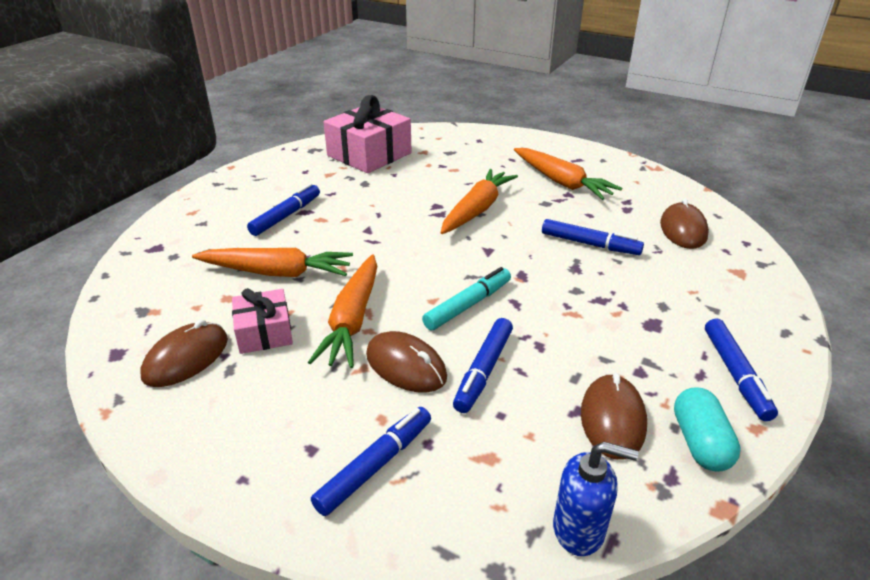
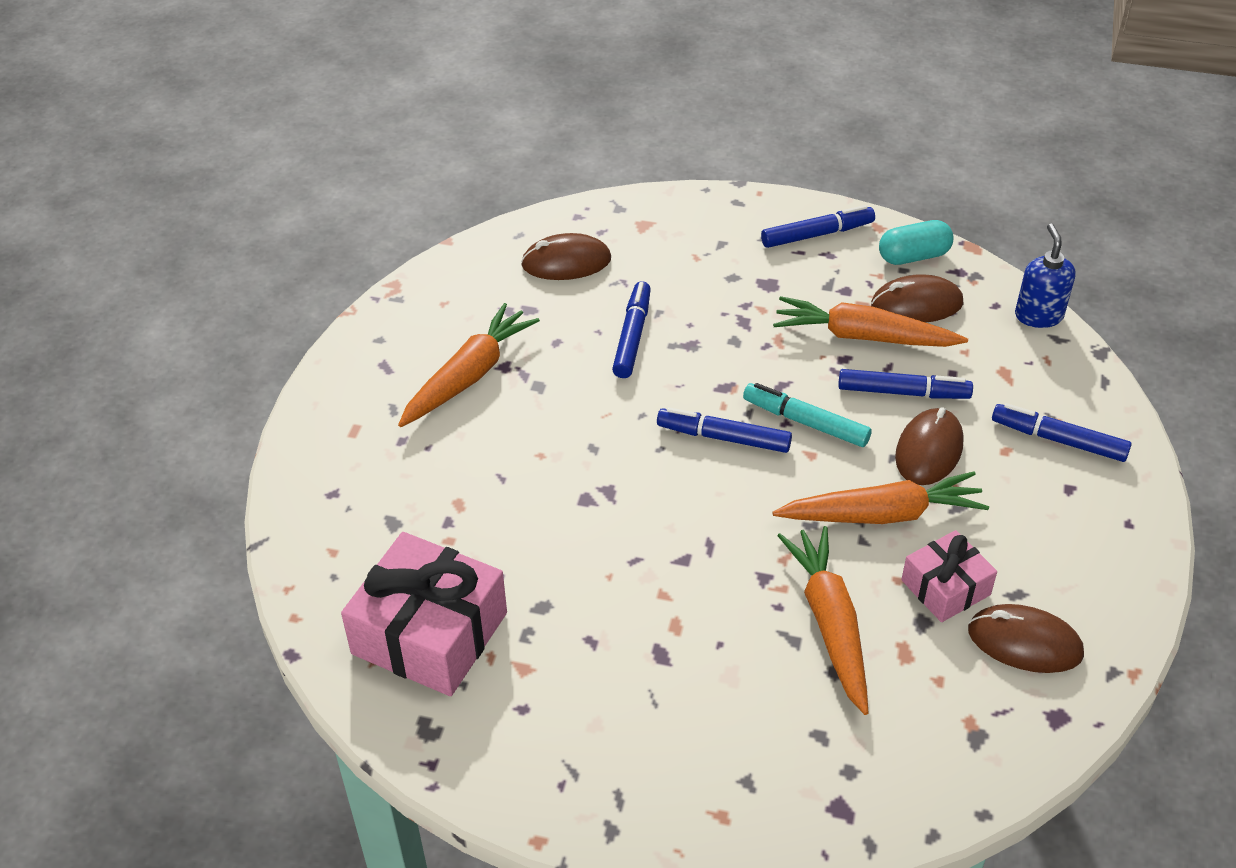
camera: 105 degrees left, 10 degrees up
(286, 216) = (683, 673): blue marker -> blue marker (723, 438)
(477, 210) = (583, 452): orange carrot -> orange carrot (863, 336)

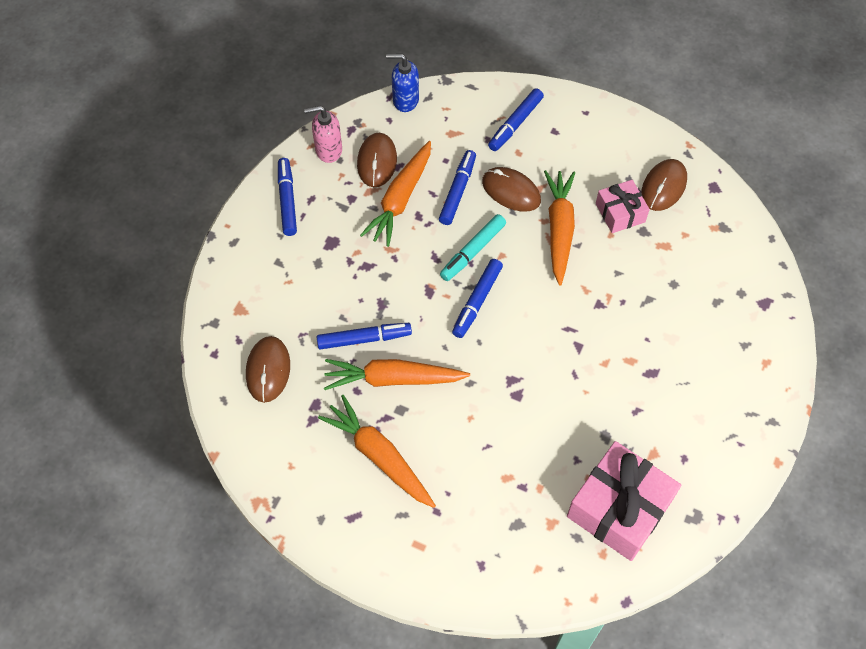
camera: 80 degrees left, 15 degrees up
(632, 336) = (364, 339): blue marker -> blue marker turned 150 degrees clockwise
(830, 624) = (639, 277): orange carrot -> orange carrot (393, 379)
(913, 256) = (328, 150): turquoise capsule -> pink soap dispenser

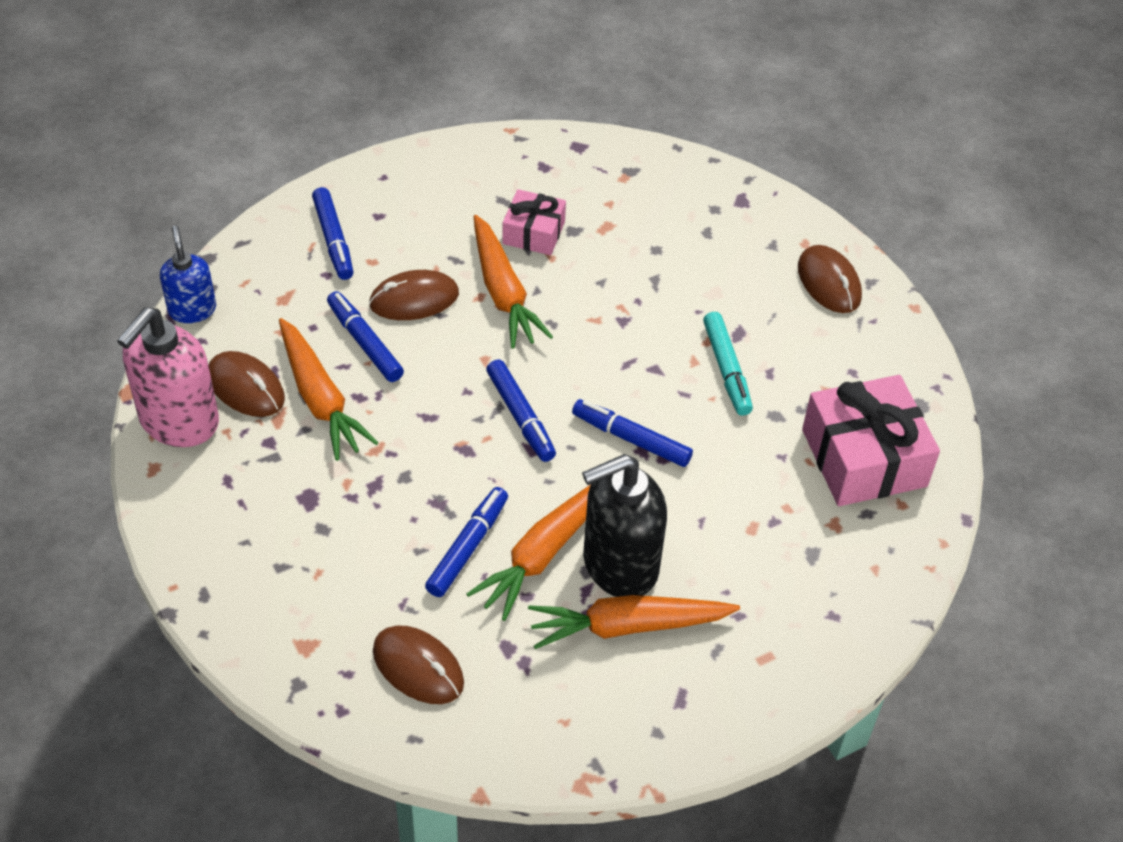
camera: 55 degrees left, 10 degrees down
(287, 200) = (204, 504): blue marker -> blue marker (631, 439)
(328, 150) = (178, 422): pink soap dispenser -> pink soap dispenser, size x1.69
(405, 100) = (192, 309): blue soap dispenser -> blue soap dispenser turned 120 degrees clockwise
(417, 423) = (619, 565): none -> black soap dispenser
(473, 251) = (455, 380): turquoise marker -> turquoise marker (726, 369)
(559, 229) = (503, 292): orange carrot -> orange carrot turned 150 degrees counterclockwise
(663, 186) = (538, 181): brown mouse -> brown mouse (829, 282)

